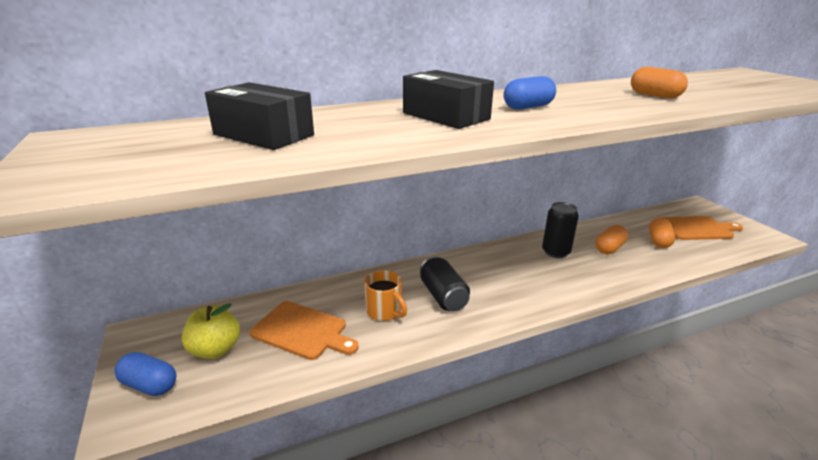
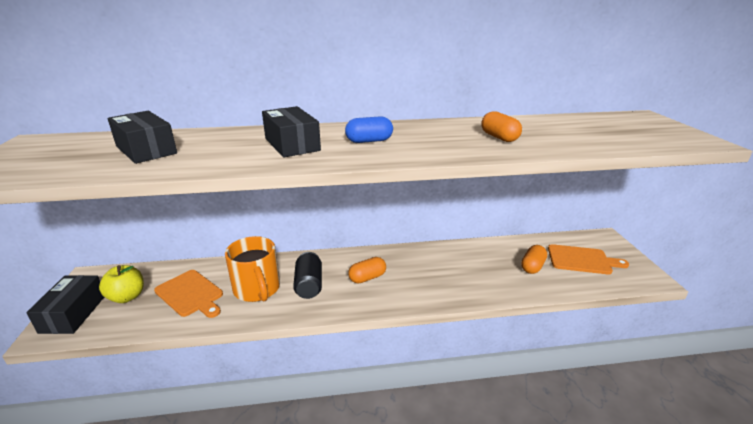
camera: 15 degrees right, 0 degrees up
(150, 385) = (73, 313): blue capsule -> black box
(384, 311) = (257, 289): orange mug -> orange mug, size x1.63
(556, 252) = (429, 262): black can -> none
(609, 248) = (480, 266): orange capsule -> orange capsule (367, 278)

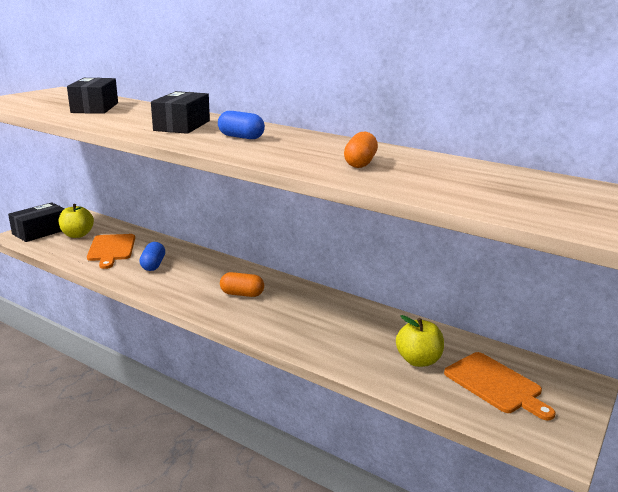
camera: 40 degrees right, 5 degrees down
(257, 289) = (153, 265): orange mug -> blue capsule
(309, 285) = (191, 278): black can -> none
(532, 266) = (418, 360): orange capsule -> yellow apple

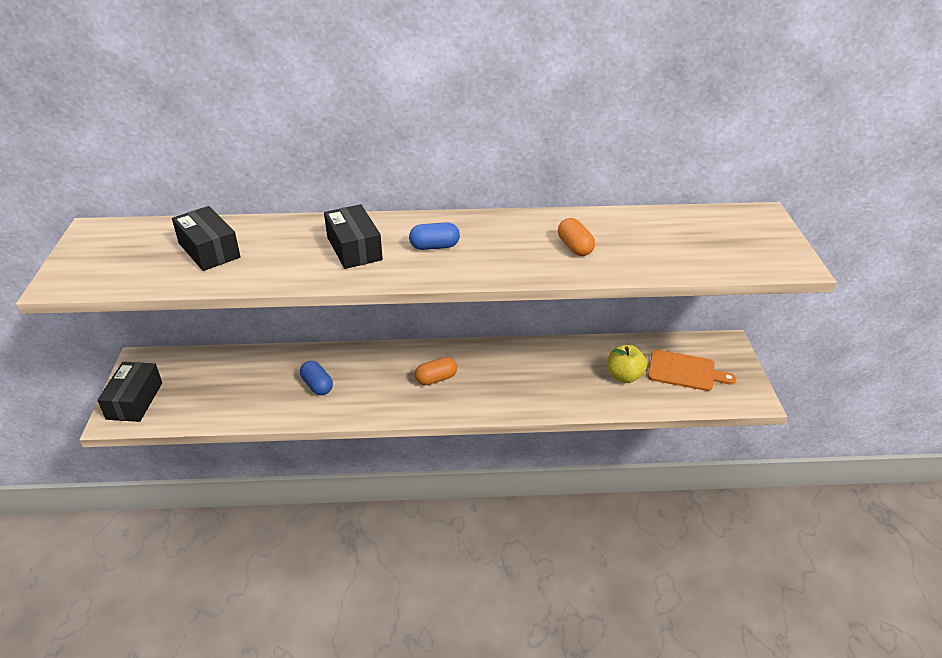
camera: 35 degrees left, 15 degrees up
(77, 235) = (184, 386): yellow apple -> none
(111, 249) = (248, 387): orange cutting board -> none

